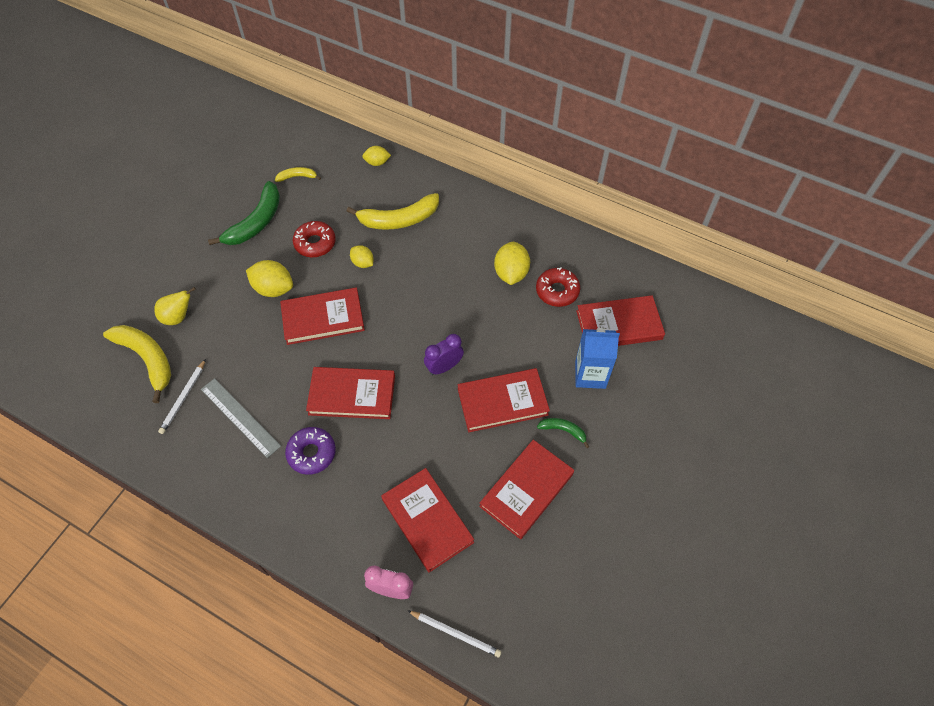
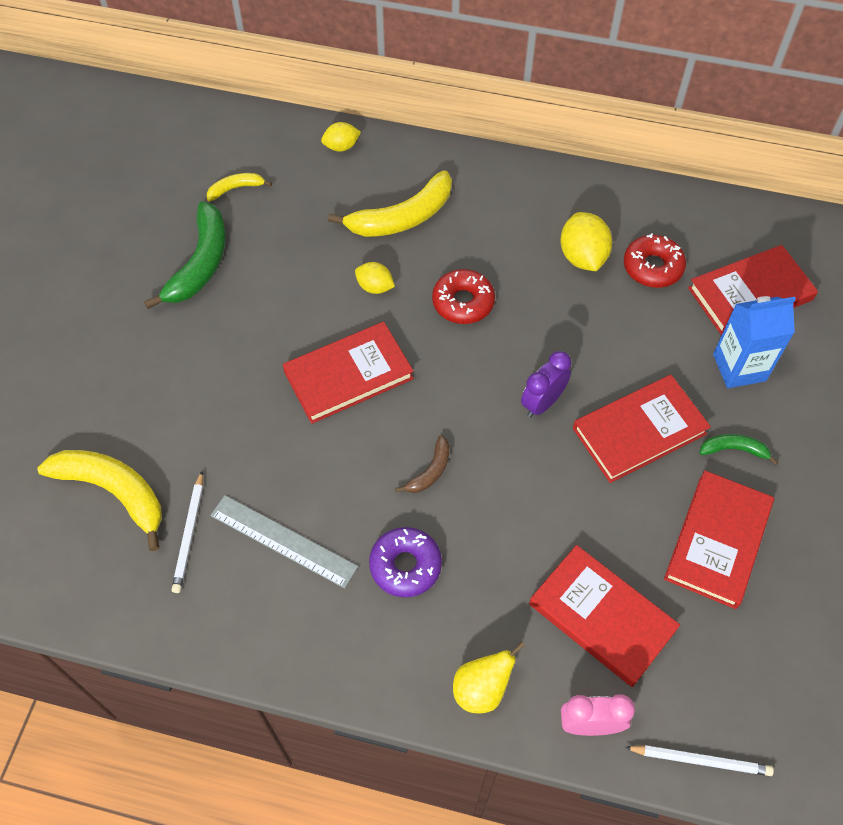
camera: 15 degrees left, 0 degrees up
(178, 317) = (137, 421): yellow pear -> yellow pear (481, 689)
(273, 288) = (261, 350): yellow lemon -> none
(315, 243) = (297, 274): red donut -> red donut (463, 302)
(352, 395) = (430, 471): red book -> brown banana

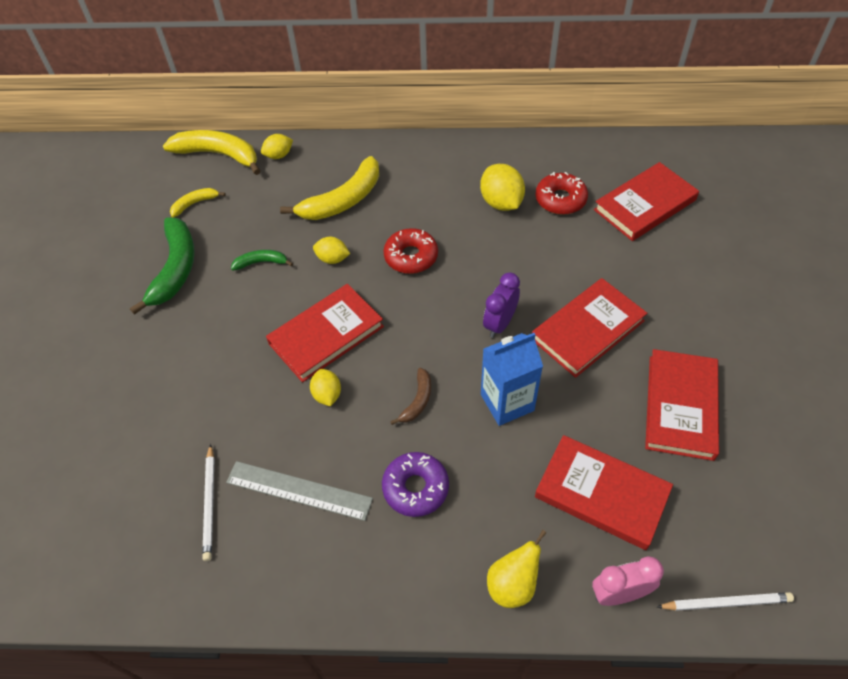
camera: 10 degrees left, 5 degrees down
(114, 491) = (131, 480): yellow banana -> yellow banana (218, 154)
(335, 443) = (327, 394): none -> yellow lemon
(733, 449) = (670, 328): green banana -> green banana (261, 262)
(739, 367) = (654, 263): blue carton -> blue carton (507, 402)

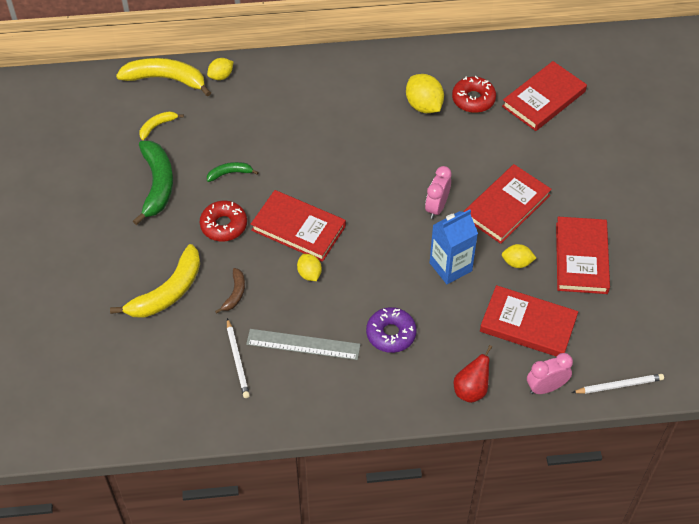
camera: 10 degrees left, 0 degrees up
(326, 335) = (298, 228): red book -> red book turned 75 degrees clockwise
(332, 259) = (290, 165): yellow lemon -> yellow lemon (517, 263)
(343, 200) = (288, 113): yellow banana -> yellow banana (168, 292)
(411, 256) = (355, 158): red donut -> red donut (224, 225)
(418, 400) = (381, 272): brown banana -> brown banana (235, 294)
(500, 324) = (436, 207): purple clock -> pink clock
(513, 584) = (471, 390): yellow pear -> red pear

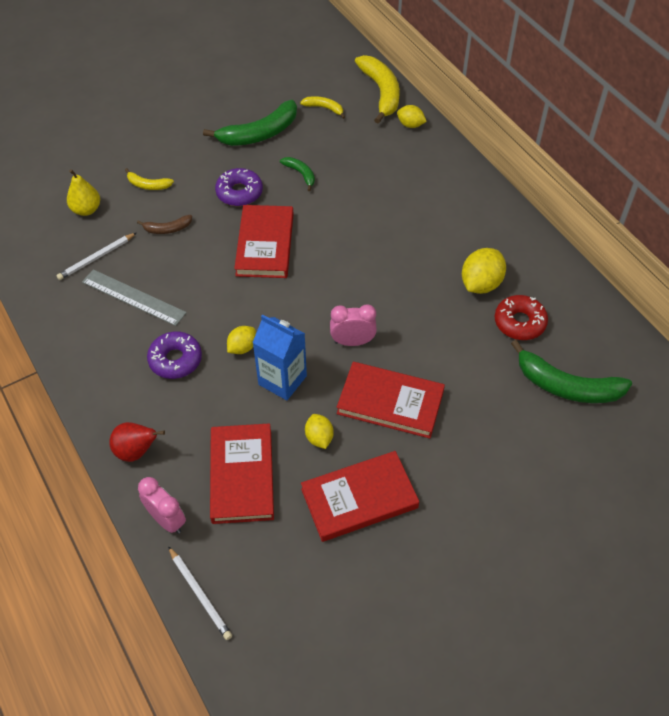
camera: 65 degrees right, 0 degrees up
(168, 292) = (148, 185): yellow banana -> yellow banana, size x0.50
(168, 351) = (86, 210): none -> yellow pear
(224, 225) = (239, 192): red donut -> purple donut
(303, 344) = (133, 297): grey ruler -> grey ruler turned 45 degrees counterclockwise
(309, 274) = (216, 272): yellow lemon -> yellow lemon (242, 347)
(544, 99) = (567, 386): red book -> green banana

